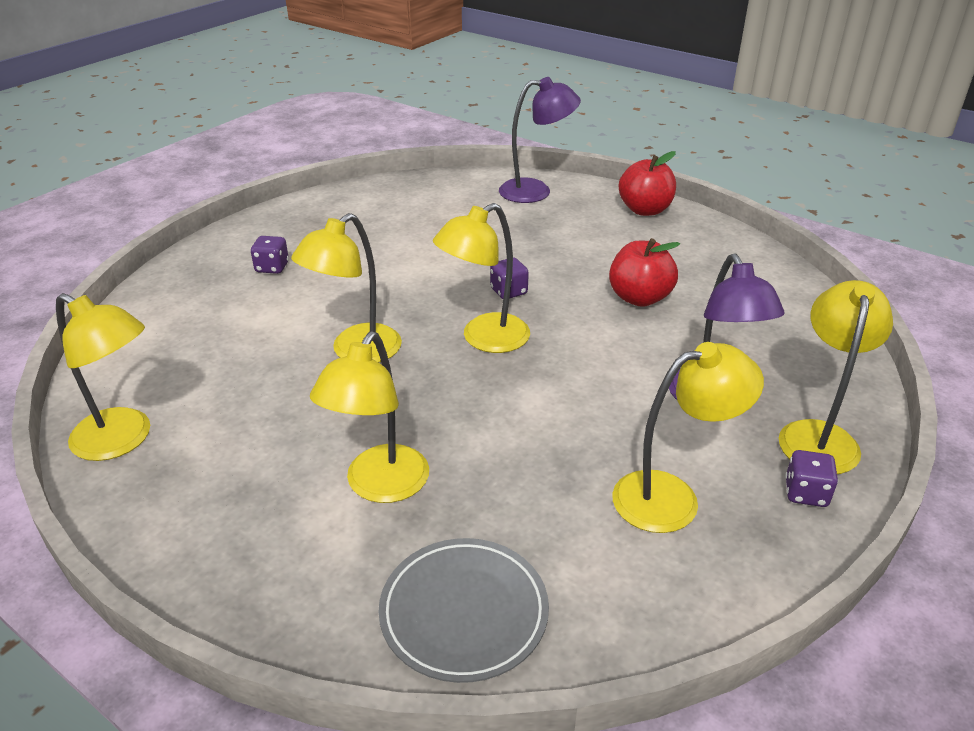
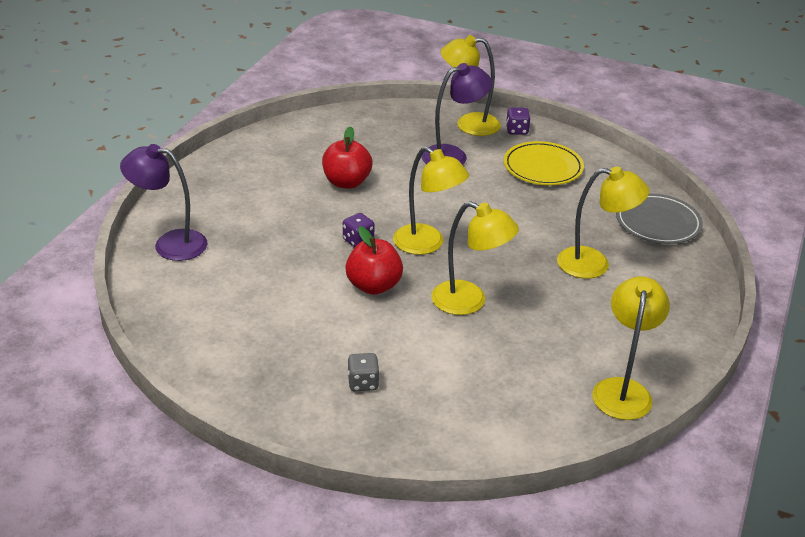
camera: 105 degrees left, 0 degrees up
(272, 267) = (363, 383): purple dice -> grey dice
(536, 191) = (170, 244): purple lamp -> purple lamp turned 60 degrees counterclockwise
(645, 210) = (201, 183): red apple -> red apple (374, 286)
(672, 497) = (543, 167): yellow lamp -> yellow plate

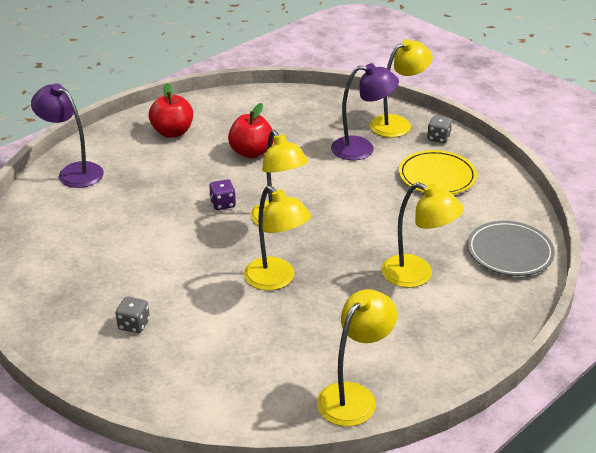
camera: 25 degrees right, 0 degrees up
(374, 286) = (206, 245): red apple -> red apple (172, 132)
(468, 124) = (397, 124): yellow lamp -> yellow lamp turned 120 degrees clockwise
(517, 130) = (438, 138): purple dice -> grey dice

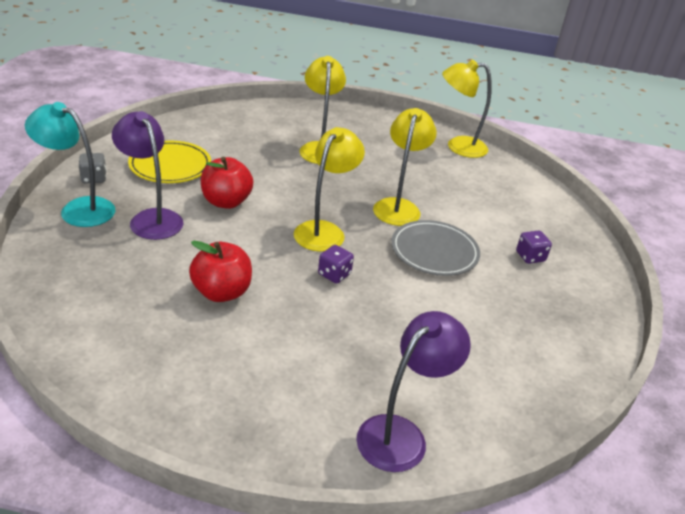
camera: 130 degrees left, 0 degrees up
(74, 172) = (401, 434): purple lamp -> purple lamp turned 135 degrees counterclockwise
(134, 324) = (530, 257): grey dice -> purple dice
(172, 132) = (230, 384): red apple -> red apple (226, 202)
(397, 124) = (78, 209): yellow lamp -> turquoise lamp
(509, 252) = (251, 119): grey plate -> grey plate (434, 251)

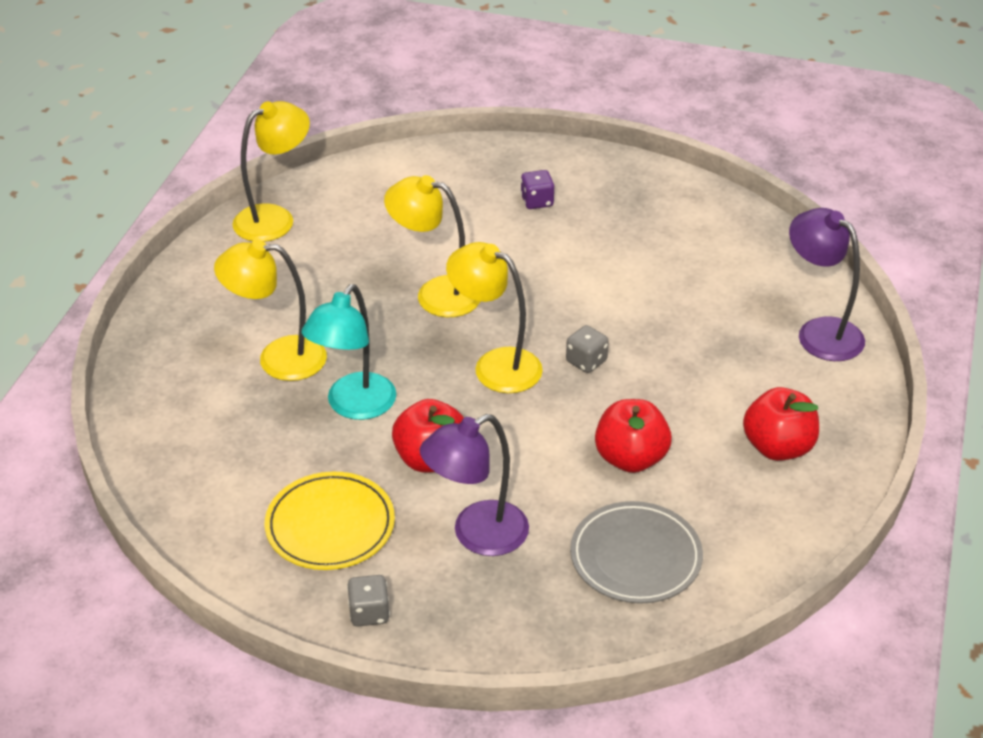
camera: 80 degrees left, 5 degrees up
(78, 209) = (456, 619): turquoise lamp -> turquoise lamp (354, 406)
(231, 384) = (778, 447): none -> red apple
(334, 274) = (586, 361): purple dice -> grey dice
(434, 251) = (533, 275): grey plate -> grey plate (635, 557)
(458, 146) = (275, 218): yellow lamp -> yellow lamp turned 135 degrees counterclockwise

